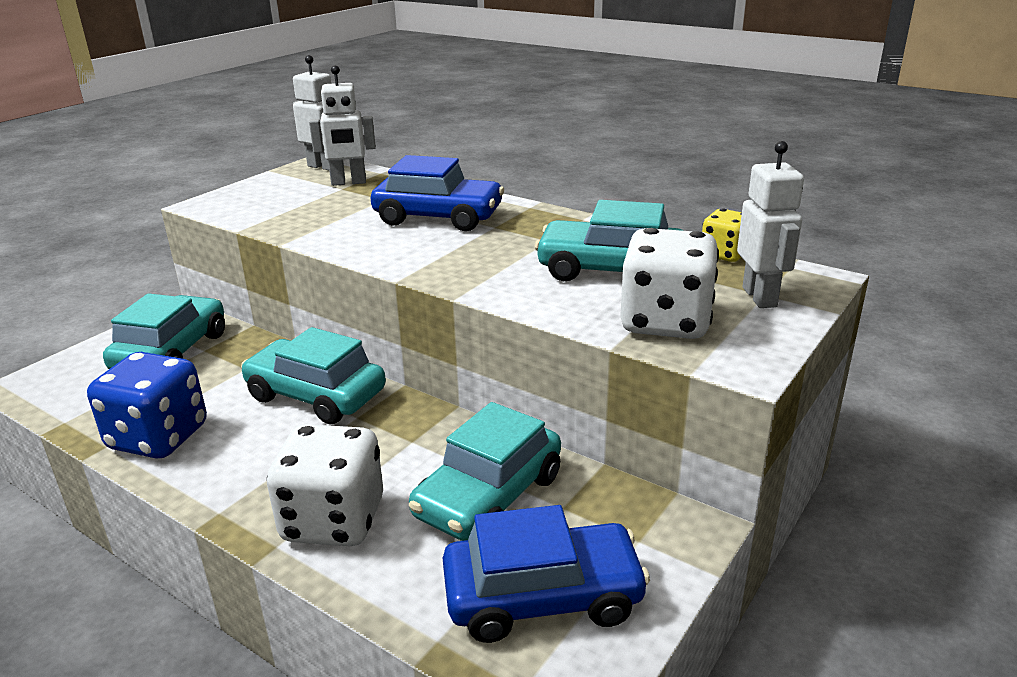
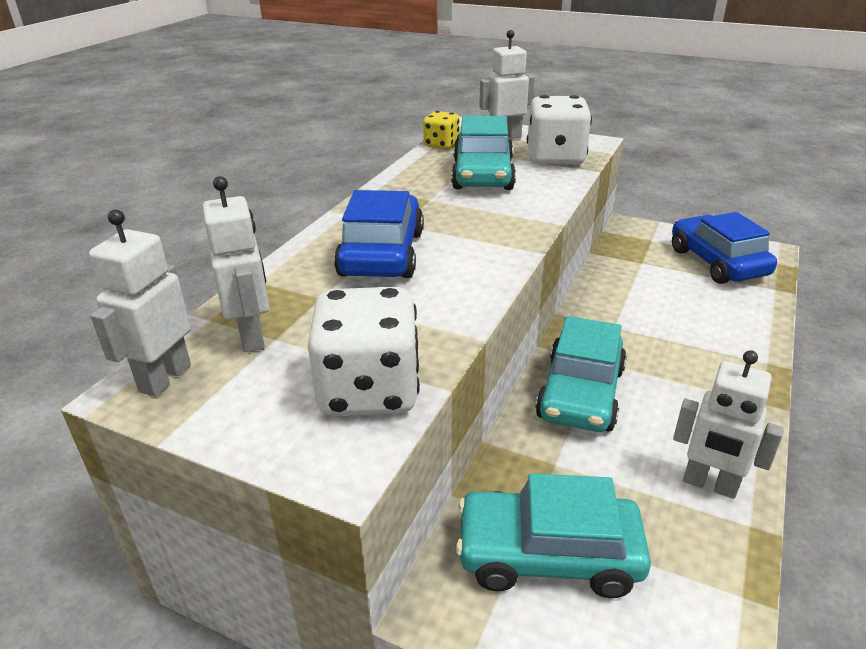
camera: 100 degrees left, 5 degrees up
(158, 437) = (709, 484): blue dice -> white robot
(333, 520) = (724, 343): white dice -> white dice (369, 390)
(488, 496) = (652, 287): turquoise car -> none

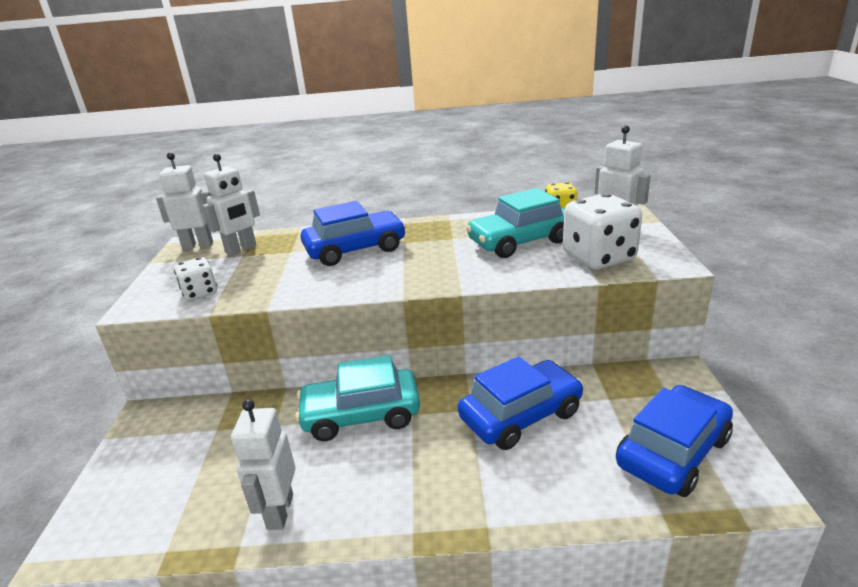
camera: 65 degrees right, 5 degrees down
(369, 390) = (200, 293): white dice -> white dice, size x0.56
(548, 554) = (189, 444): turquoise car -> none
(639, 305) = (521, 415): none -> blue car

